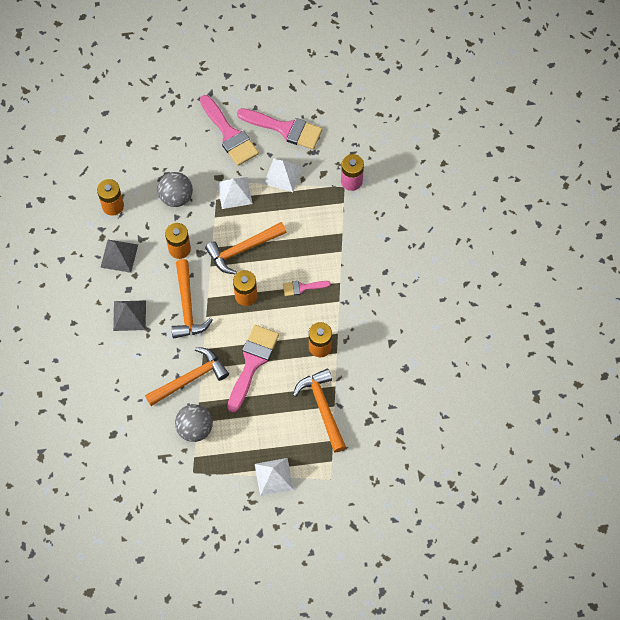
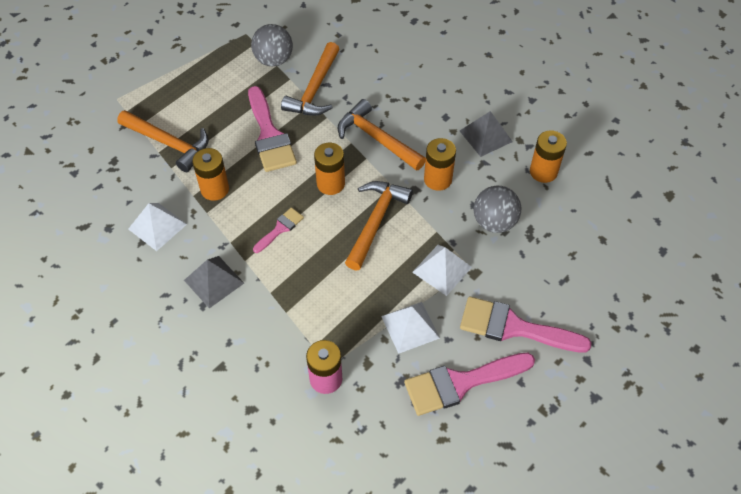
camera: 140 degrees right, 10 degrees down
(129, 315) = (420, 99): grey pyramid -> grey pyramid (214, 281)
(274, 476) = (171, 70): white pyramid -> white pyramid (157, 226)

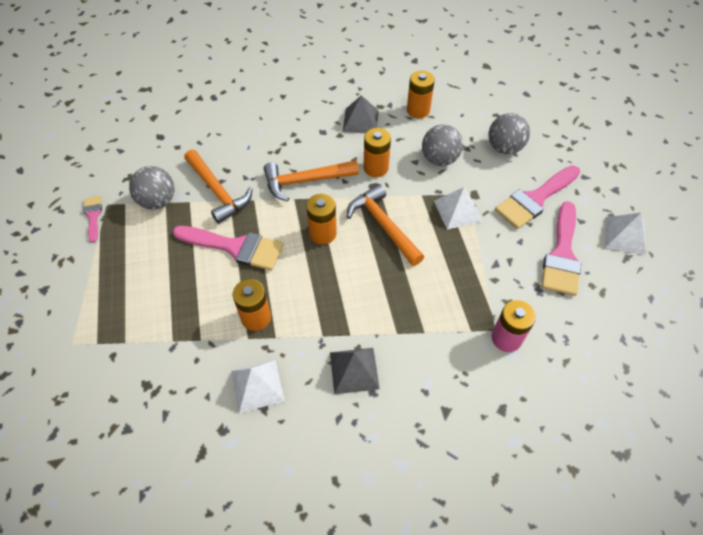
camera: 55 degrees left, 0 degrees up
(169, 143) = (171, 327): orange hammer -> none
(280, 229) = (338, 292): pink brush -> pink brush (93, 216)
(410, 327) = (495, 258): white pyramid -> white pyramid (625, 235)
(561, 268) = (504, 148): none -> grey ball

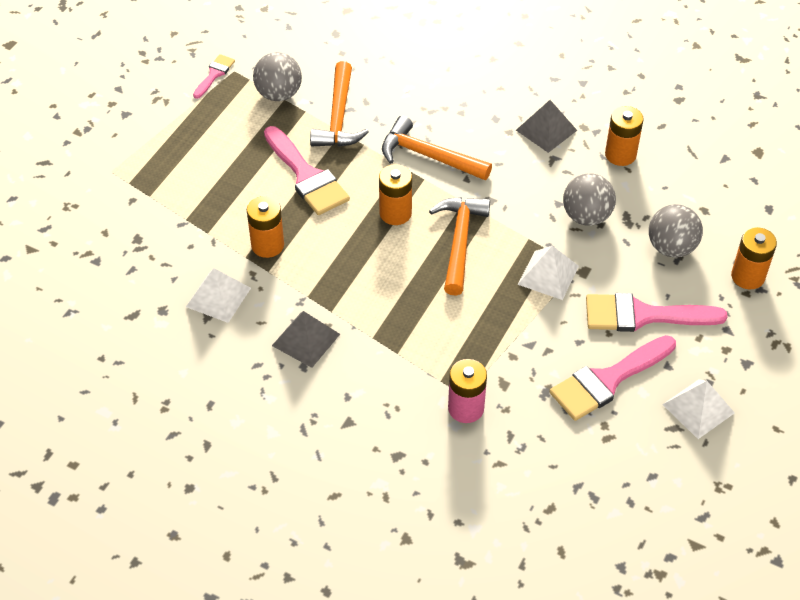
camera: 40 degrees right, 5 degrees down
(375, 168) = (510, 185): orange battery -> orange battery (748, 276)

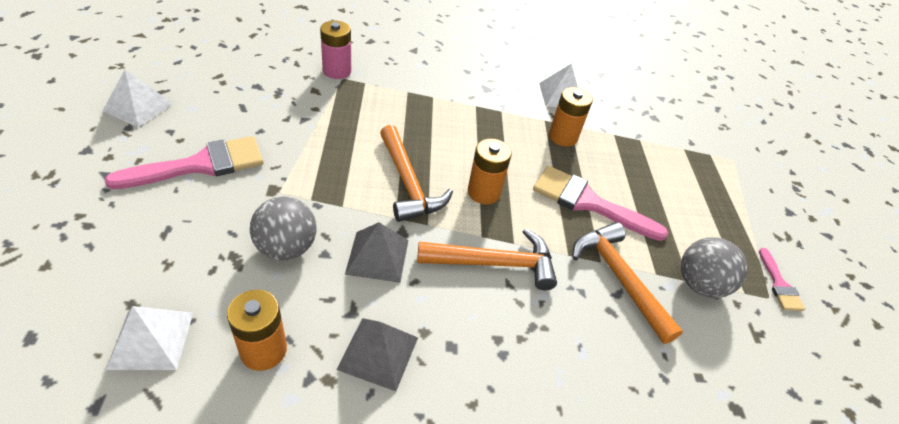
camera: 145 degrees right, 5 degrees down
(306, 340) = (478, 85): grey pyramid -> grey pyramid (377, 256)
(548, 275) = (308, 176): white pyramid -> white pyramid (151, 340)
(608, 380) = (226, 109): pink brush -> none
(671, 247) = (175, 241): grey ball -> none
(748, 276) = (75, 234): orange battery -> none

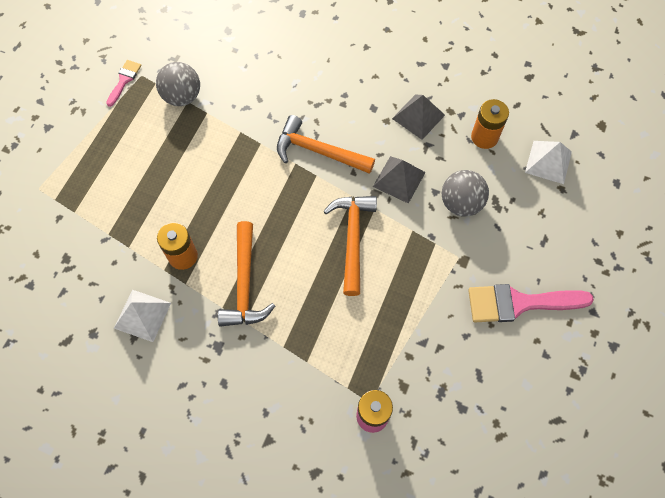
camera: 150 degrees left, 20 degrees up
(138, 107) = (576, 398): white pyramid -> none
(484, 192) = (294, 213): orange battery -> none
(588, 203) = (212, 180): pink brush -> none
(619, 278) = (236, 116): orange hammer -> orange hammer (244, 284)

